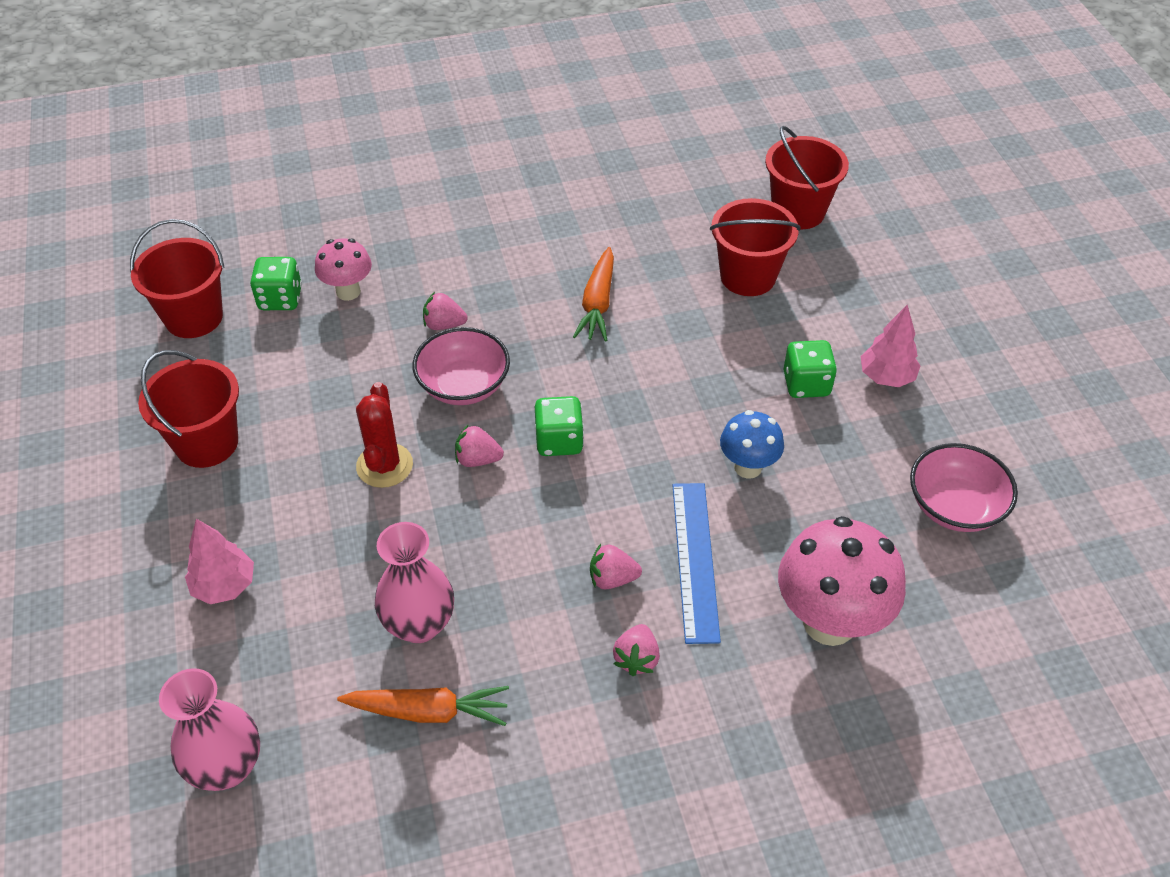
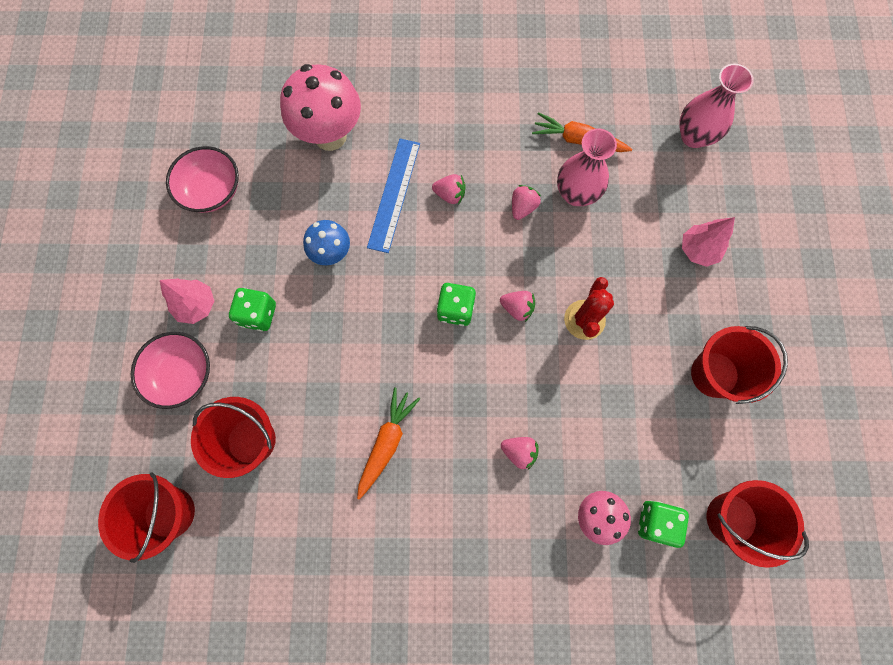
camera: 165 degrees left, 25 degrees up
(463, 385) = (515, 381): pink bowl -> pink bowl (182, 374)
(636, 659) = (451, 141): pink strawberry -> pink strawberry (523, 207)

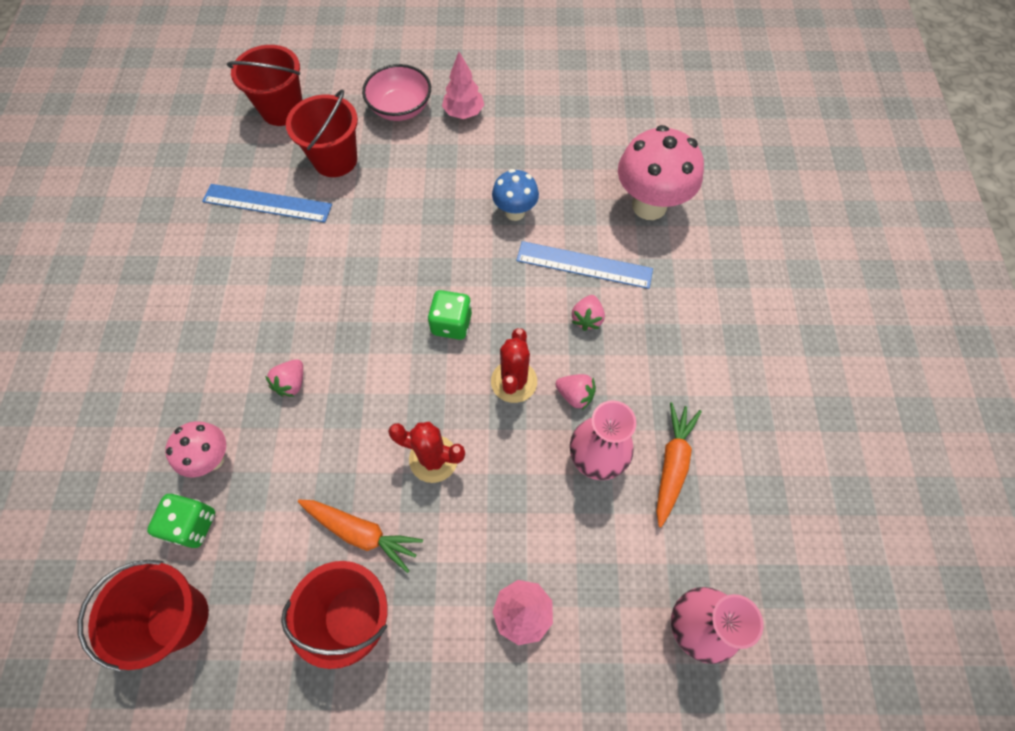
camera: 90 degrees right, 10 degrees down
(212, 190) = (579, 115): pink bowl -> none
(258, 314) = (453, 157): green dice -> none
(307, 509) = (267, 203): none -> blue ruler
(386, 442) = (318, 263): orange carrot -> orange carrot (362, 533)
(511, 255) = (514, 381): none -> red cactus
(517, 308) = (450, 385): pink strawberry -> none

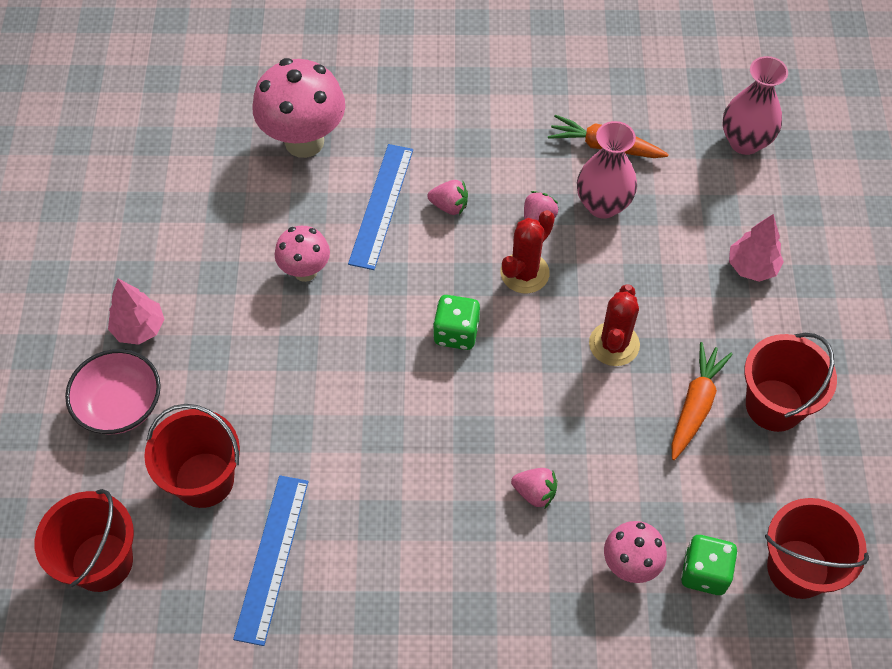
camera: 90 degrees left, 5 degrees down
(514, 381) = (524, 273): red cactus -> red cactus turned 60 degrees counterclockwise
(515, 212) = (305, 271): blue mushroom -> pink mushroom

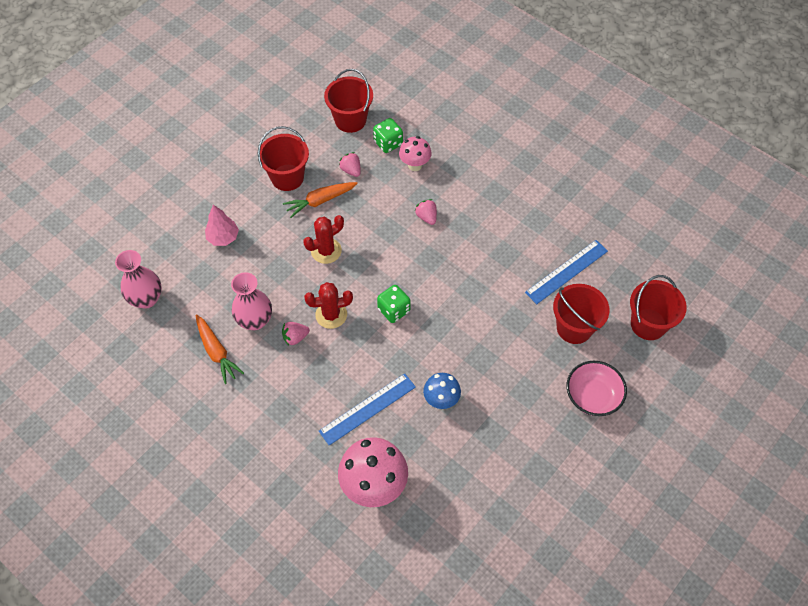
camera: 140 degrees left, 0 degrees up
(139, 328) = (555, 433): pink tree -> none
(305, 271) = (441, 400): pink mushroom -> blue mushroom
(449, 206) = (332, 380): pink strawberry -> pink strawberry (351, 170)

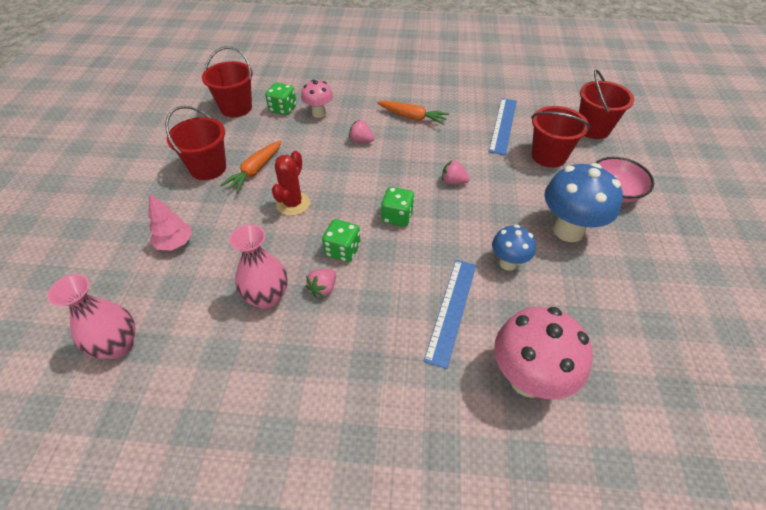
camera: 35 degrees left, 10 degrees down
(217, 352) = (246, 351): orange carrot -> orange carrot (412, 117)
(331, 315) = (342, 250): red cactus -> green dice
(351, 170) = (266, 138): pink strawberry -> pink strawberry (453, 182)
(515, 404) = (568, 230): none -> blue mushroom

